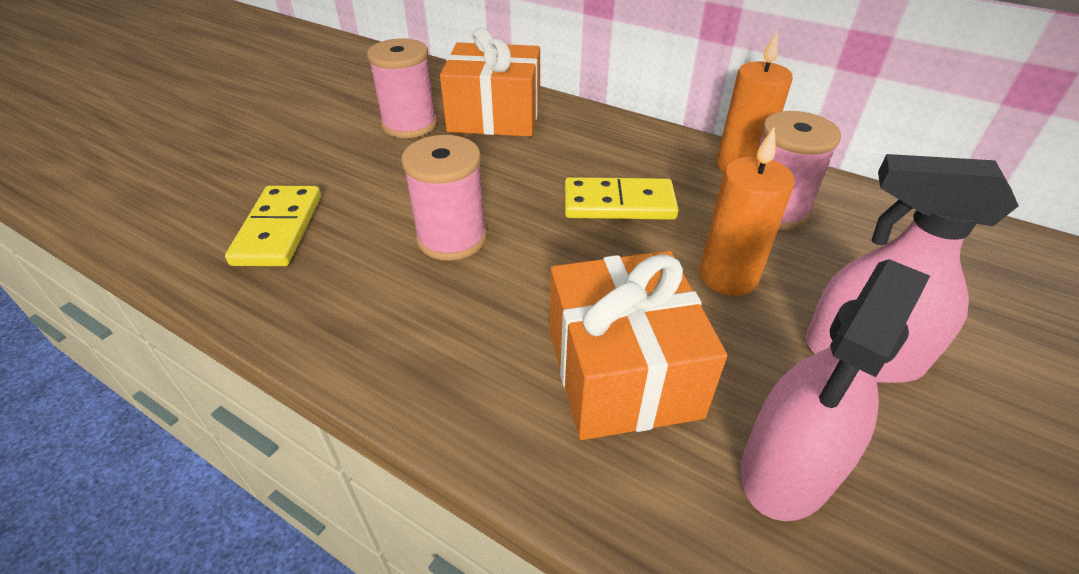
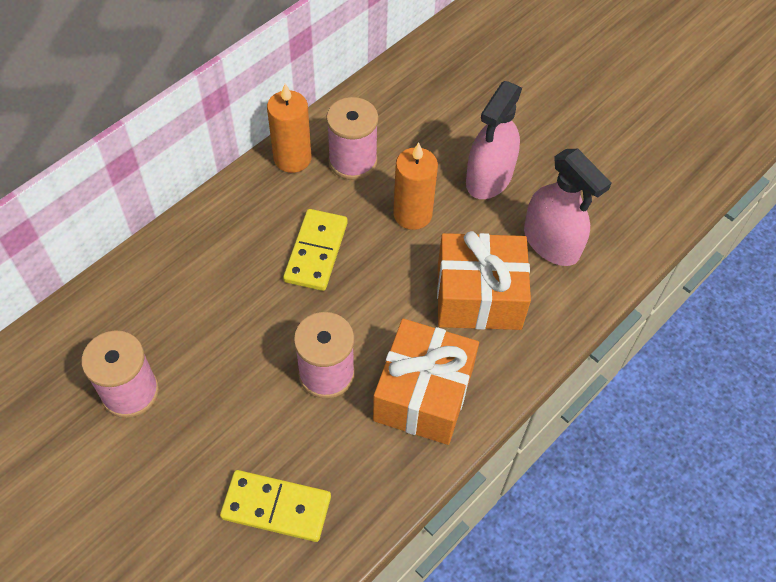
camera: 80 degrees left, 15 degrees up
(495, 116) = (143, 314): orange gift -> orange gift (423, 394)

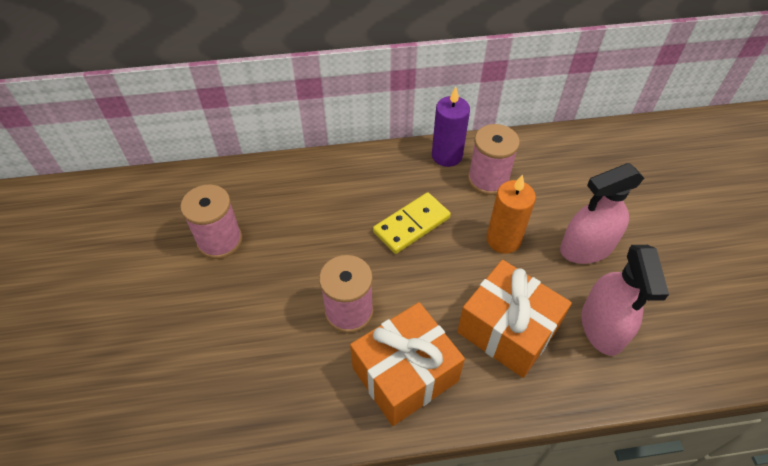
camera: 40 degrees right, 5 degrees down
(276, 507) = (238, 380): yellow domino -> none
(292, 158) = (447, 155): orange candle -> purple candle

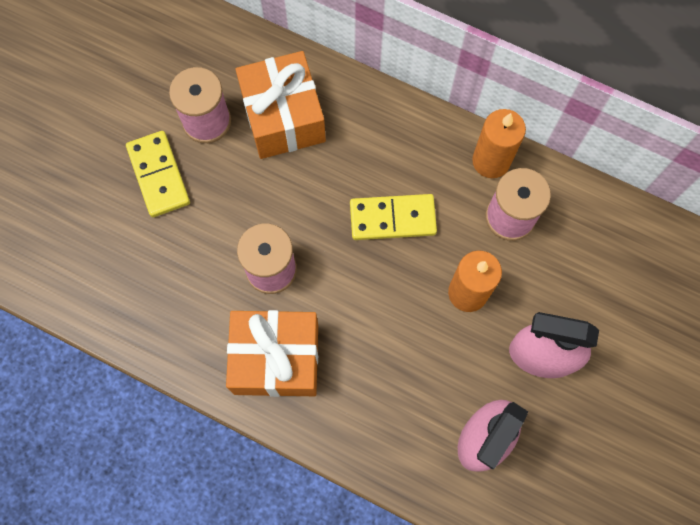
camera: 35 degrees right, 20 degrees up
(205, 299) = (159, 175): none -> yellow domino
(447, 155) = (491, 161): purple candle -> orange candle
(507, 330) = (395, 381): orange gift -> orange gift (283, 117)

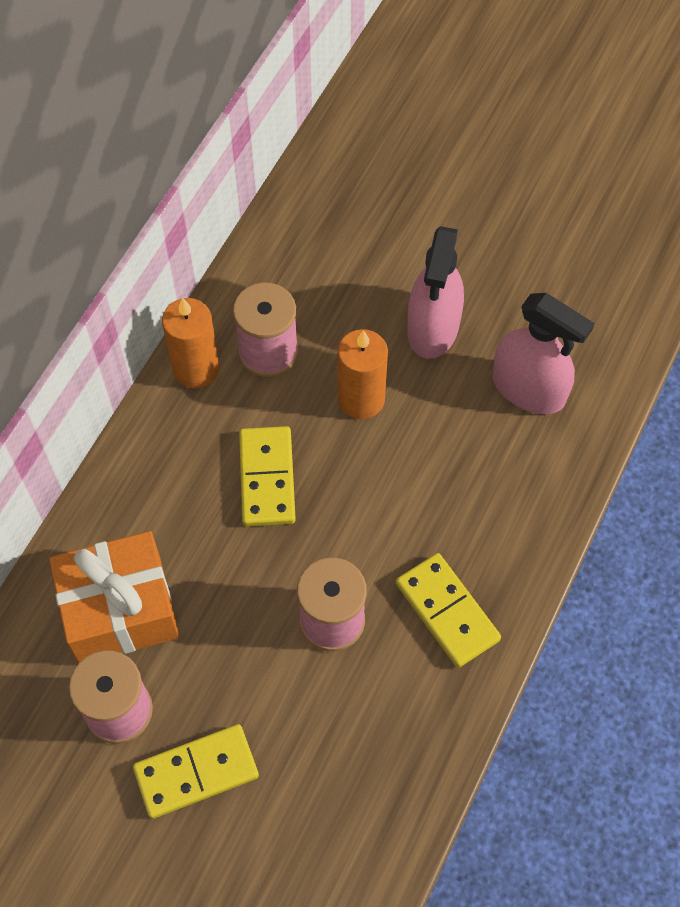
camera: 90 degrees left, 10 degrees down
(276, 359) = (447, 611): orange gift -> yellow domino

